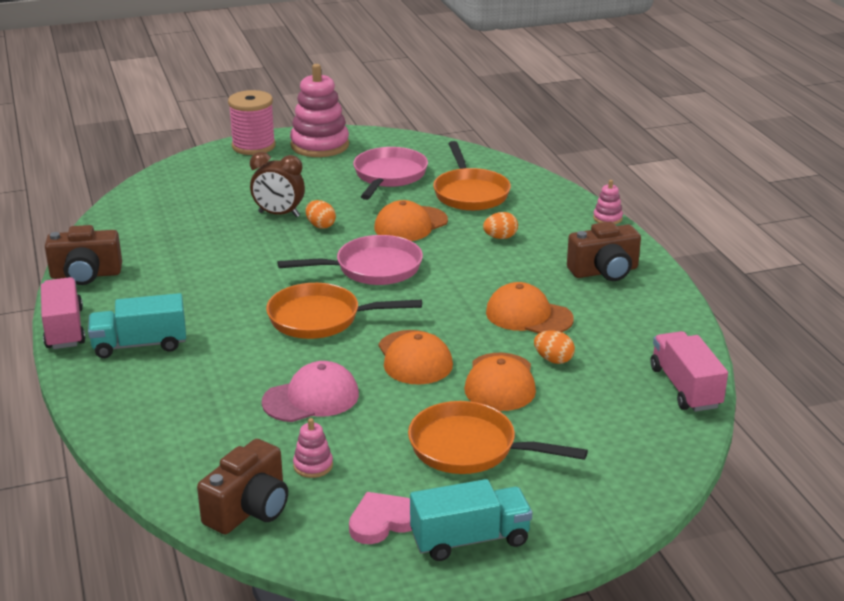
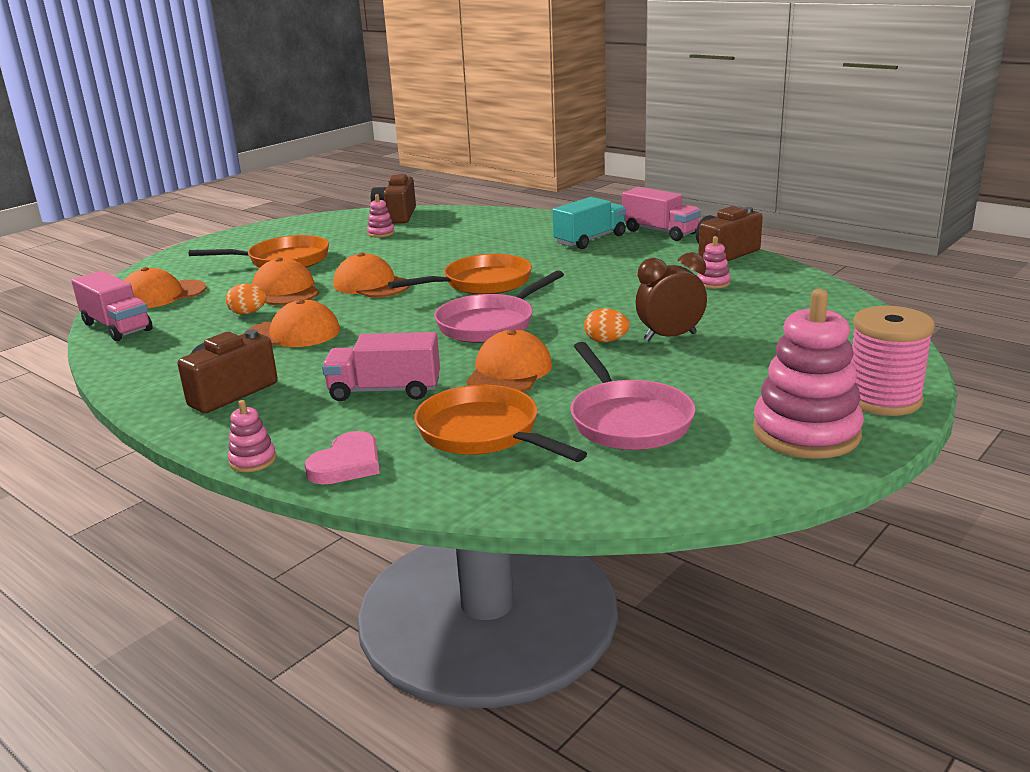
camera: 150 degrees right, 5 degrees down
(161, 248) = (713, 283): none -> pink stacking toy
(311, 398) = (423, 251): pink cap -> none
(383, 521) = (313, 229): pink heart -> pink heart (347, 464)
(470, 539) = (255, 236): turquoise truck -> none
(500, 237) = (385, 391): orange egg -> pink truck
(631, 430) = (162, 295): none -> orange cap

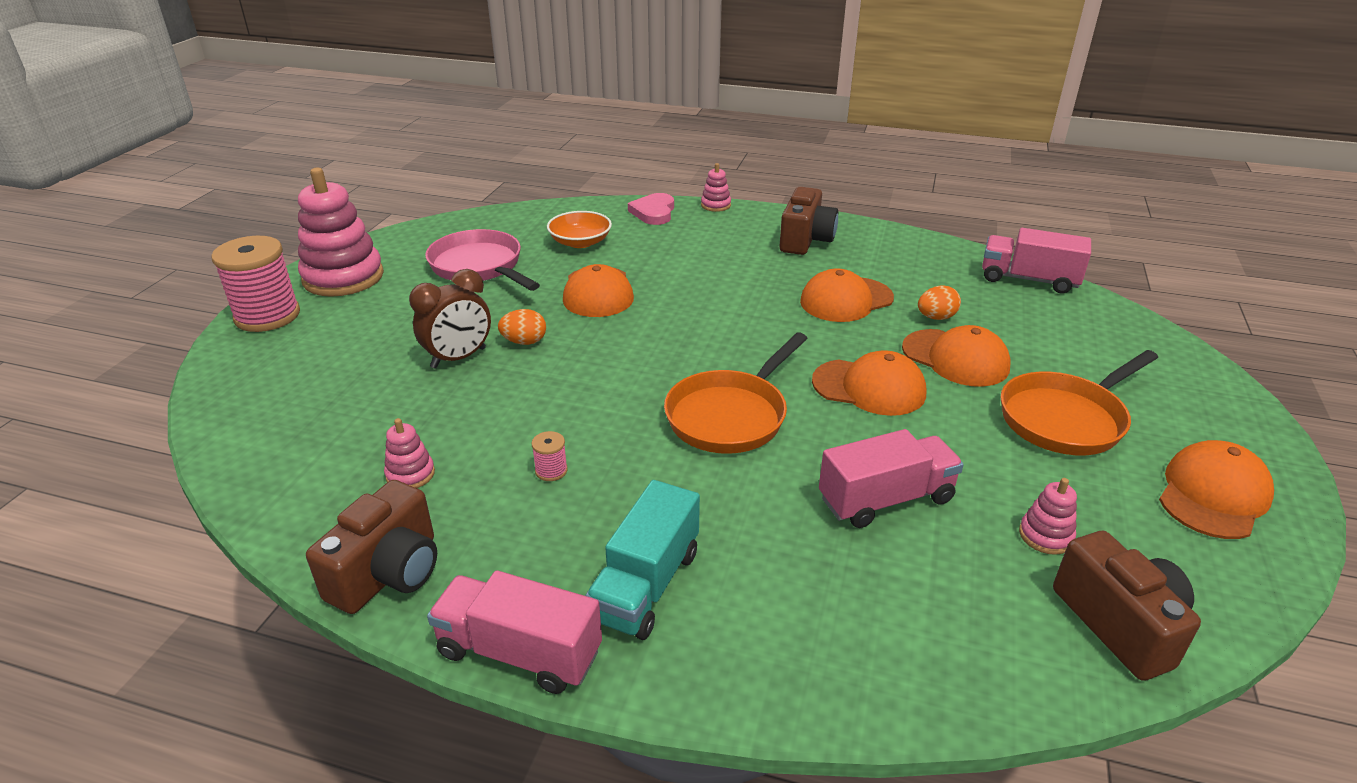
camera: 155 degrees right, 10 degrees up
(162, 295) = (1082, 327): orange cap -> orange cap (1213, 495)
(385, 391) = (686, 260): pink truck -> pink truck (886, 499)
(484, 433) = (580, 242): orange pan -> orange bowl
(490, 324) = (660, 345): pink pan -> none
(619, 275) = (551, 471): none -> pink spool

